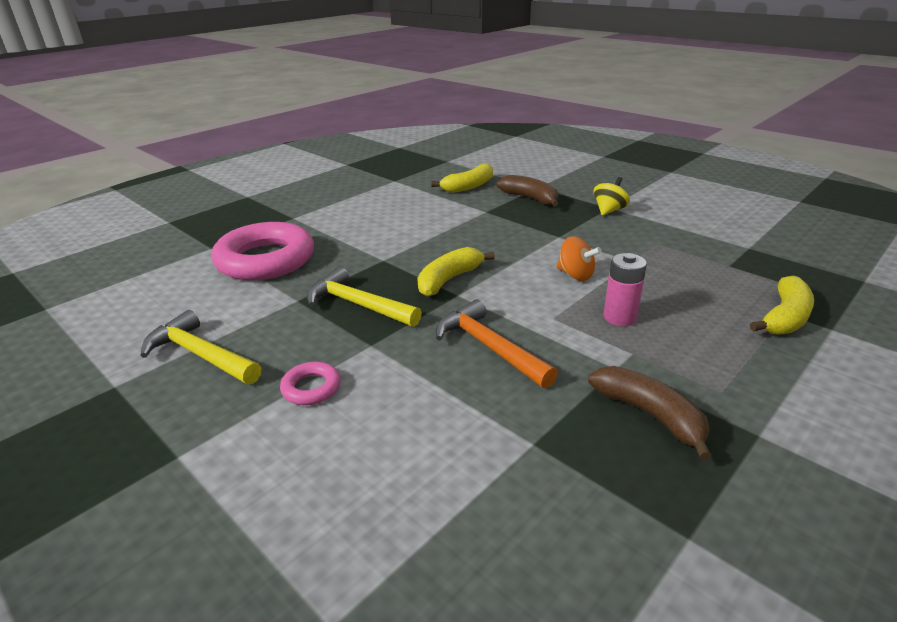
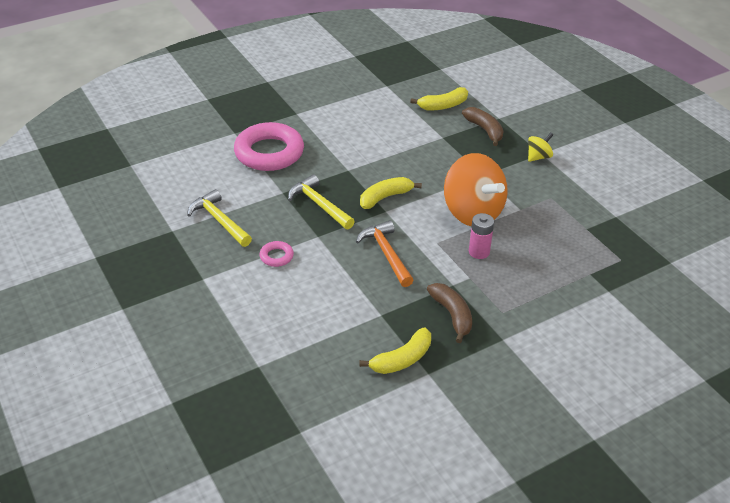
camera: 15 degrees right, 10 degrees up
(575, 275) = (472, 212): orange spinning top -> orange spinning top, size x2.22
(784, 317) = (585, 276): yellow banana -> yellow banana (402, 359)

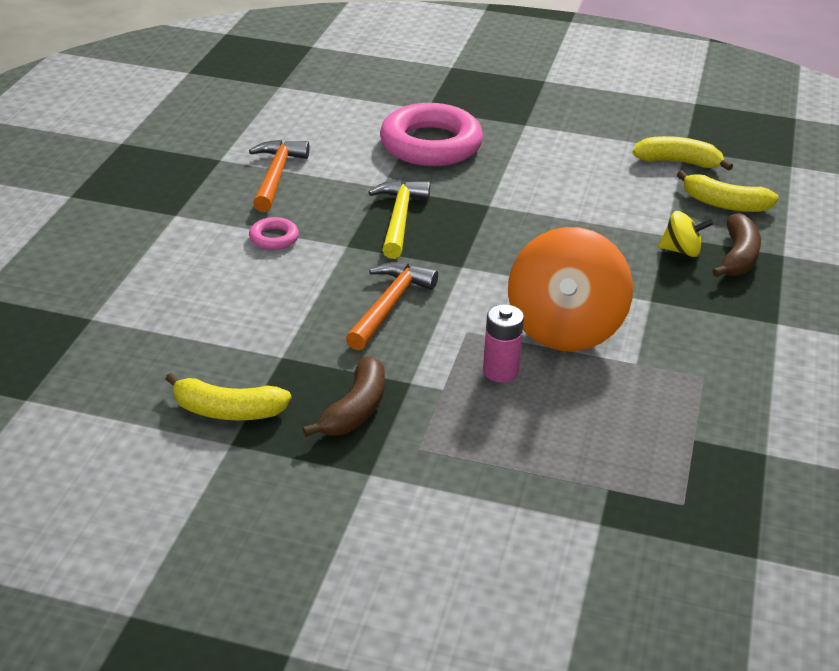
camera: 45 degrees right, 5 degrees down
(219, 220) = (276, 175): yellow hammer -> orange hammer
(385, 197) = (485, 253): yellow banana -> yellow banana (678, 162)
(538, 157) = (765, 324): yellow spinning top -> yellow spinning top (681, 251)

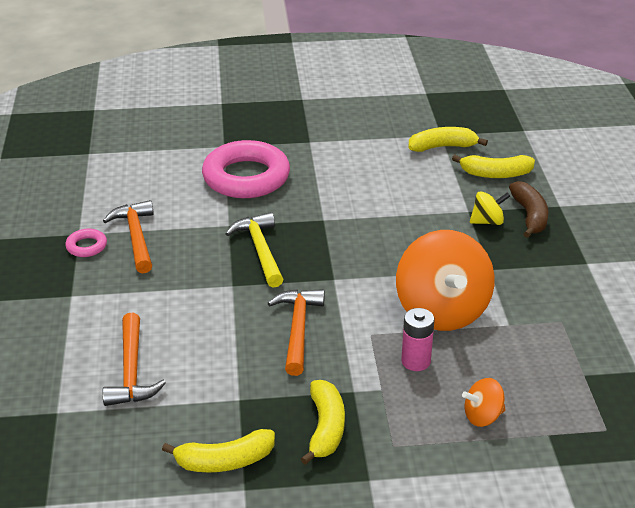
camera: 20 degrees left, 0 degrees up
(189, 300) = (131, 371): none -> orange hammer
(274, 238) = (168, 294): pink ring -> pink ring (86, 246)
(355, 410) = (325, 428): brown banana -> yellow banana
(541, 448) = (482, 416): none -> orange spinning top

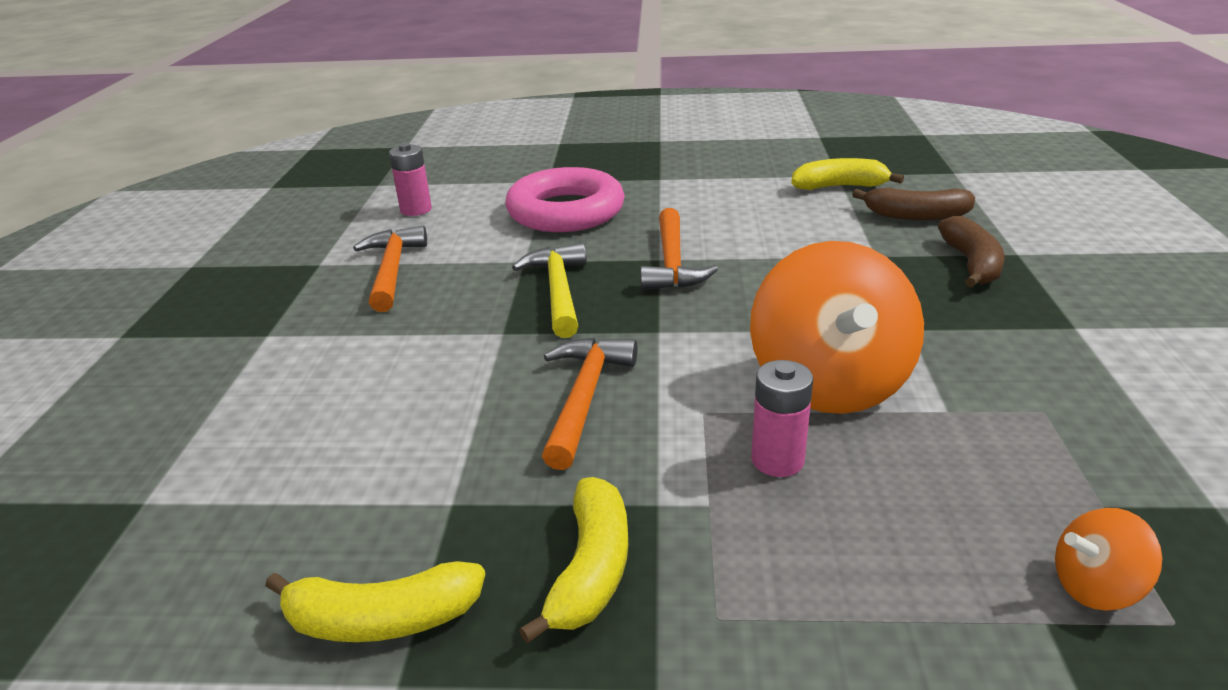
camera: 10 degrees right, 5 degrees down
(86, 246) = (321, 278): pink ring -> none
(130, 179) = (416, 210): none -> pink battery
(131, 371) = (296, 445): orange hammer -> orange hammer (672, 263)
(482, 416) = (903, 571): orange spinning top -> orange spinning top (1095, 587)
(487, 221) = (905, 269): yellow spinning top -> none
(495, 174) = (915, 216): yellow banana -> brown banana

